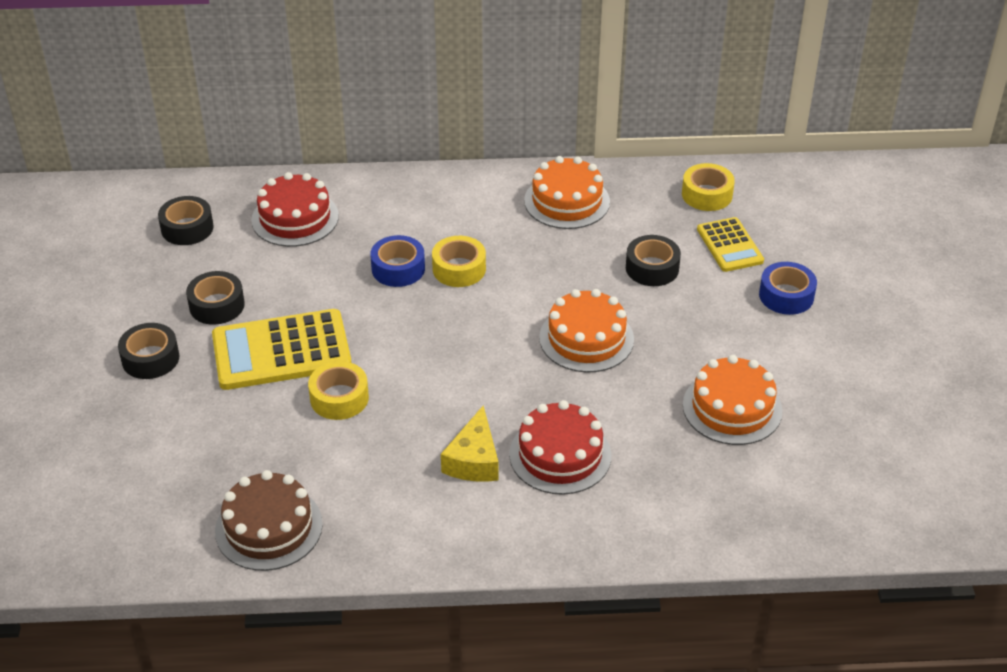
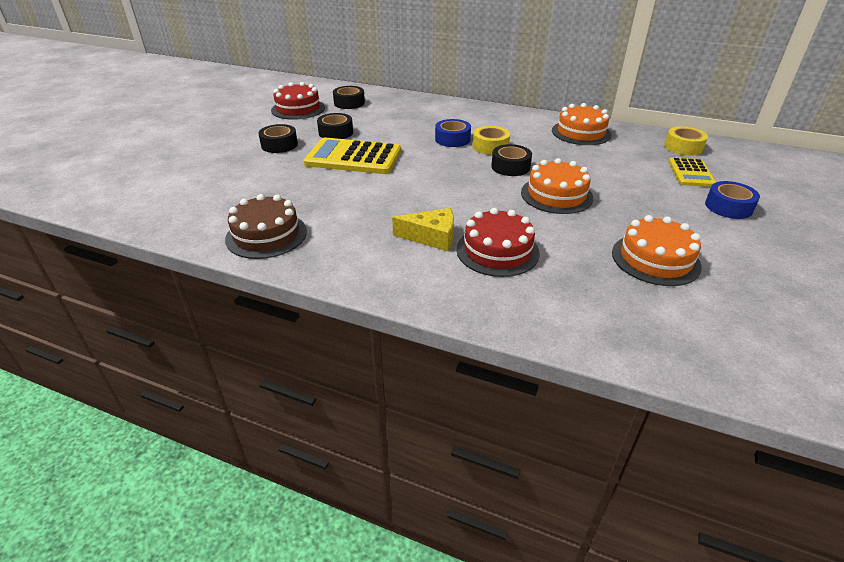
camera: 25 degrees right, 5 degrees down
(295, 218) = (409, 110): red cake -> red cake (298, 109)
(339, 398) = (368, 185): yellow tape -> none
(474, 460) = (431, 237): yellow cheese -> yellow cheese turned 120 degrees counterclockwise
(652, 268) = (625, 172): black tape -> black tape (510, 167)

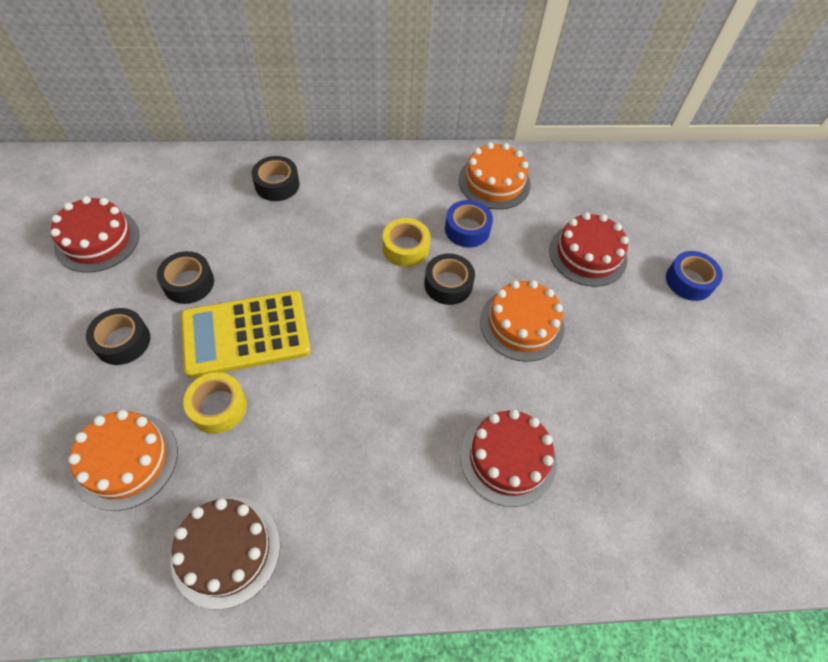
camera: 30 degrees left, 20 degrees up
(349, 103) = (167, 201): black tape -> black tape (277, 184)
(431, 237) = (427, 464): yellow cheese -> none
(452, 139) = (352, 247): blue tape -> blue tape (467, 229)
(638, 176) = (587, 254): none -> red cake
(655, 259) = (659, 403): orange cake -> orange cake (126, 460)
(683, 147) = (609, 179): yellow tape -> yellow tape (218, 407)
(691, 173) = (634, 229): yellow calculator -> none

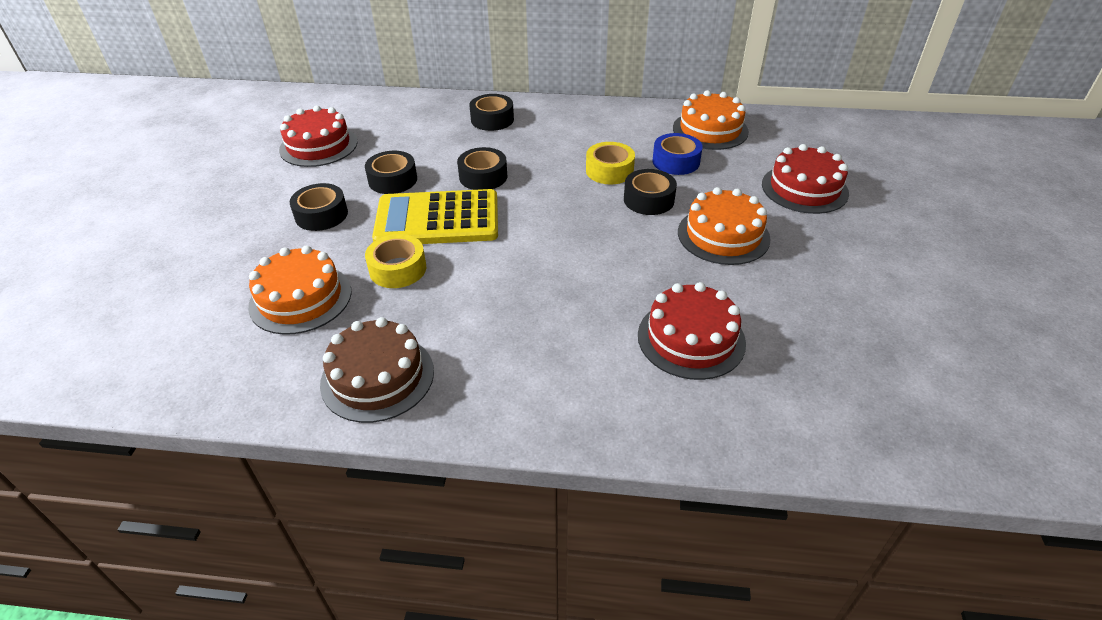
camera: 15 degrees right, 15 degrees down
(282, 269) = (483, 177): none -> black tape
(689, 281) = (920, 217): blue tape -> none

